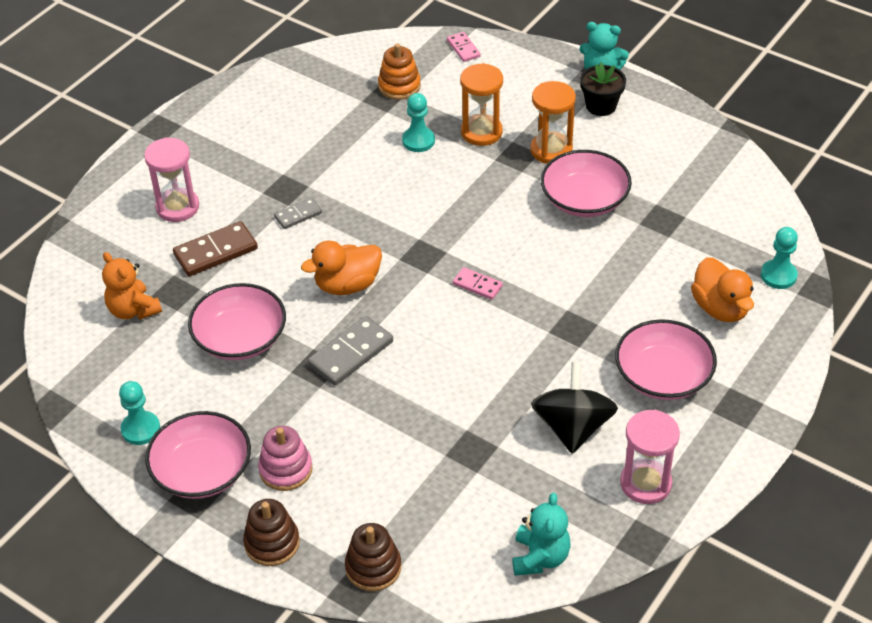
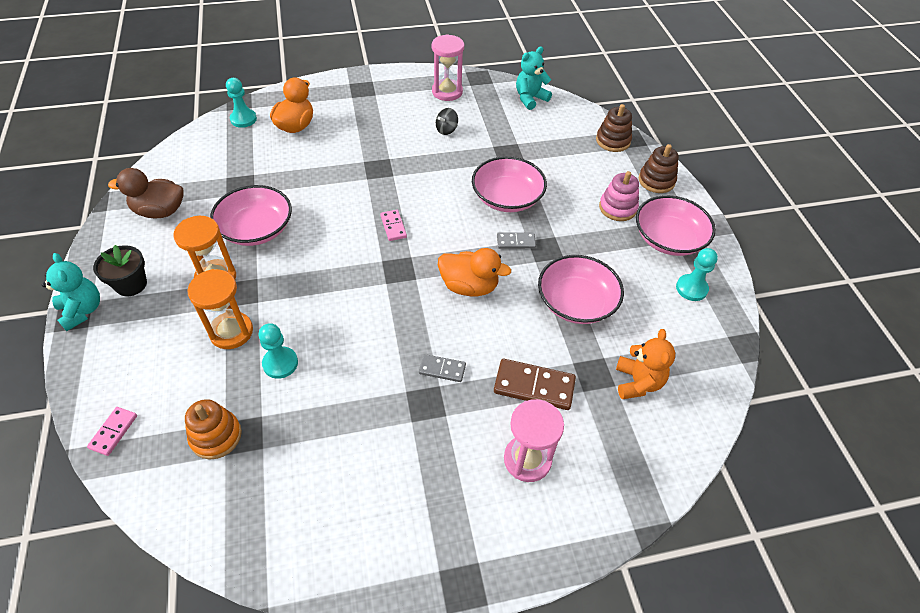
camera: 140 degrees left, 5 degrees up
(351, 353) = (516, 242): grey domino -> grey domino, size x0.58
(572, 427) = (446, 130): black spinning top -> black spinning top, size x0.47
(663, 376) = (372, 120): pink bowl -> pink bowl (507, 198)
(680, 156) = (160, 211): none -> brown duck

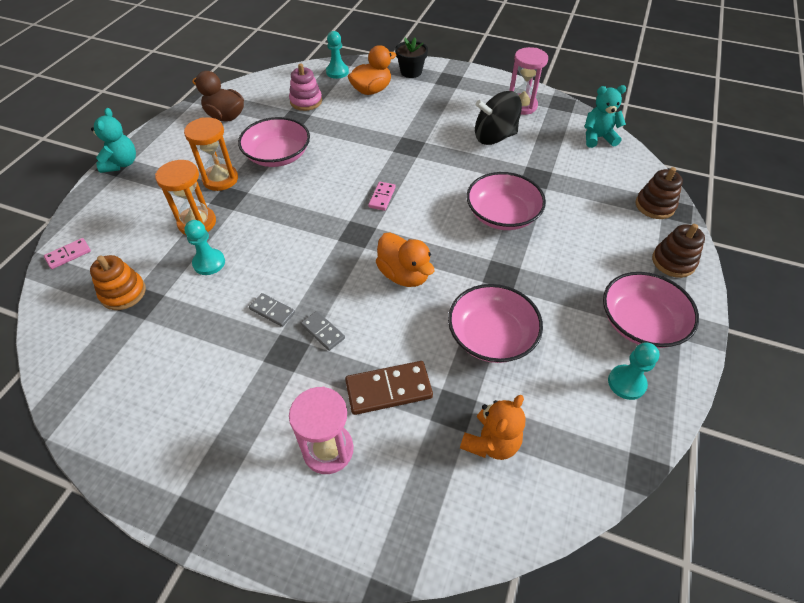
camera: 35 degrees right, 0 degrees up
(131, 284) = (164, 159): black flower pot -> black flower pot (411, 72)
(446, 130) = (494, 137): black spinning top -> black spinning top, size x2.11
(516, 242) = (478, 256): grey domino -> grey domino (272, 311)
(534, 386) = (388, 389): brown domino -> brown domino turned 60 degrees counterclockwise
(617, 208) = (607, 269): pink stacking toy -> pink stacking toy (306, 101)

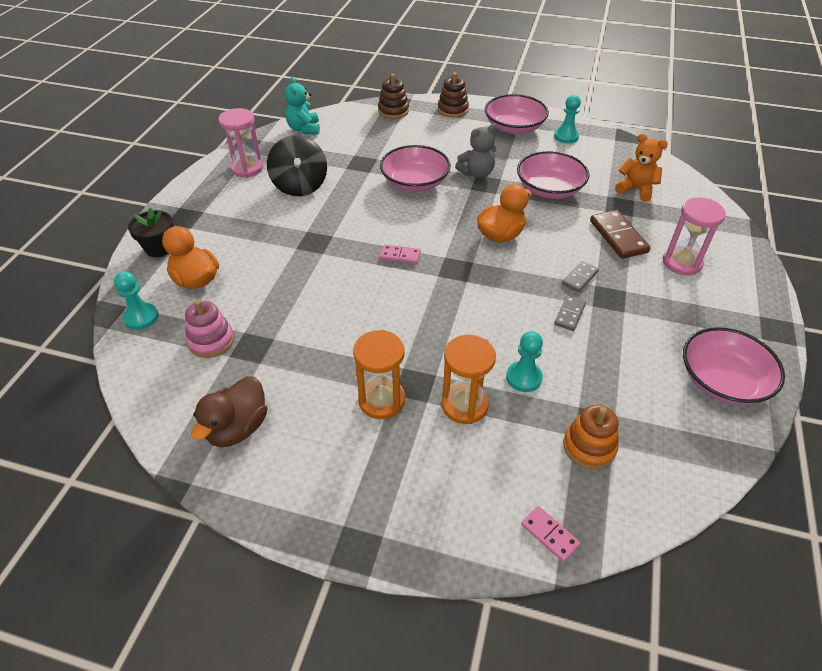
camera: 95 degrees left, 5 degrees down
(121, 164) = (353, 538): turquoise teddy bear -> none
(278, 155) = (331, 351): pink bowl -> pink bowl (722, 380)
(522, 268) = (477, 173): none -> grey teddy bear

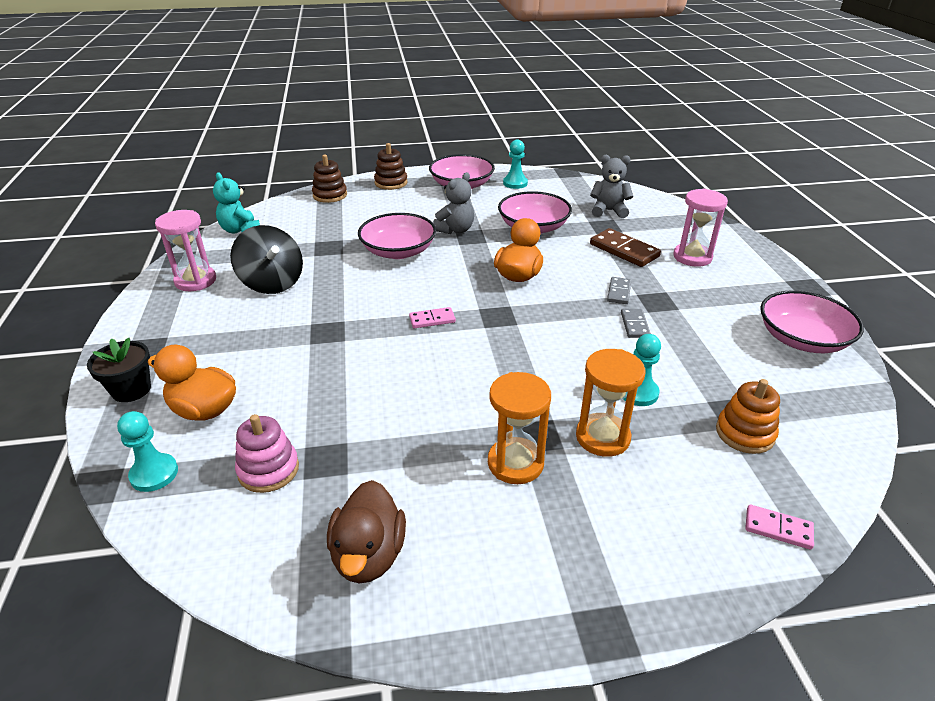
camera: 25 degrees left, 10 degrees down
(636, 190) = (608, 211): orange teddy bear -> grey teddy bear

